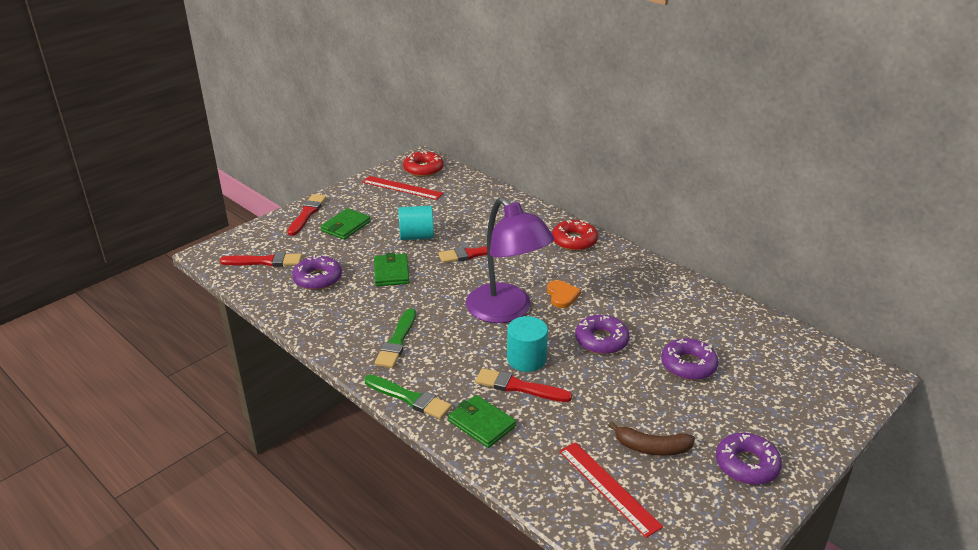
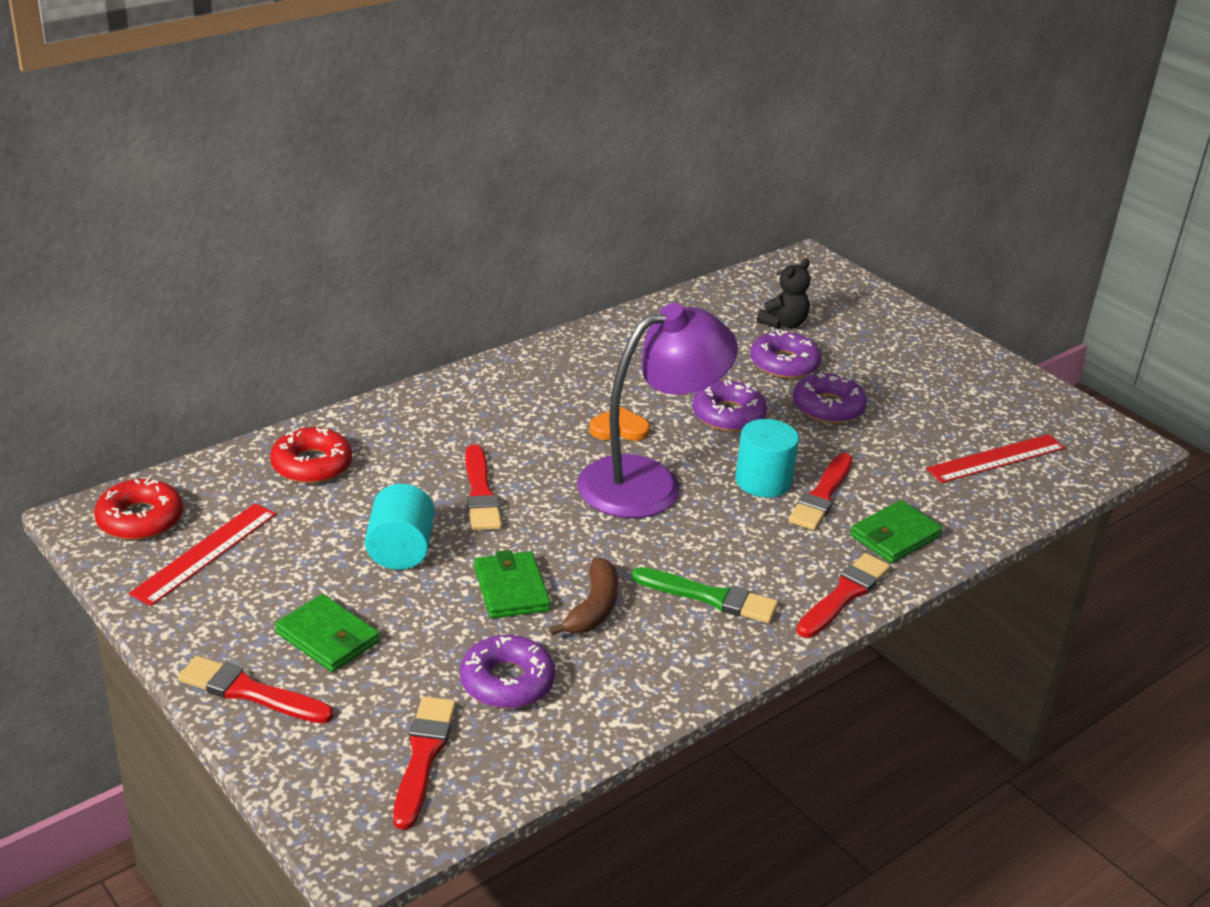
camera: 85 degrees left, 0 degrees up
(391, 272) = (511, 589): green wallet -> green wallet turned 75 degrees clockwise
(409, 398) = (844, 595): green brush -> red brush
(574, 241) = (474, 394): red donut -> red donut (312, 465)
(651, 448) = (930, 418): brown banana -> brown banana (593, 608)
(746, 465) = (951, 366): purple donut -> purple donut (828, 407)
(751, 363) = (783, 323): none -> black teddy bear

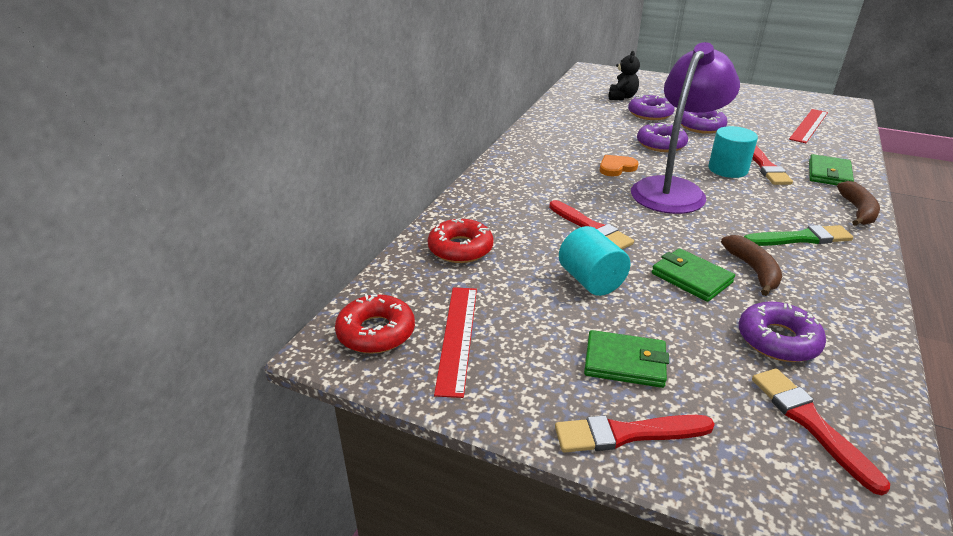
camera: 25 degrees left, 0 degrees up
(844, 595) = (857, 211): red brush -> brown banana

